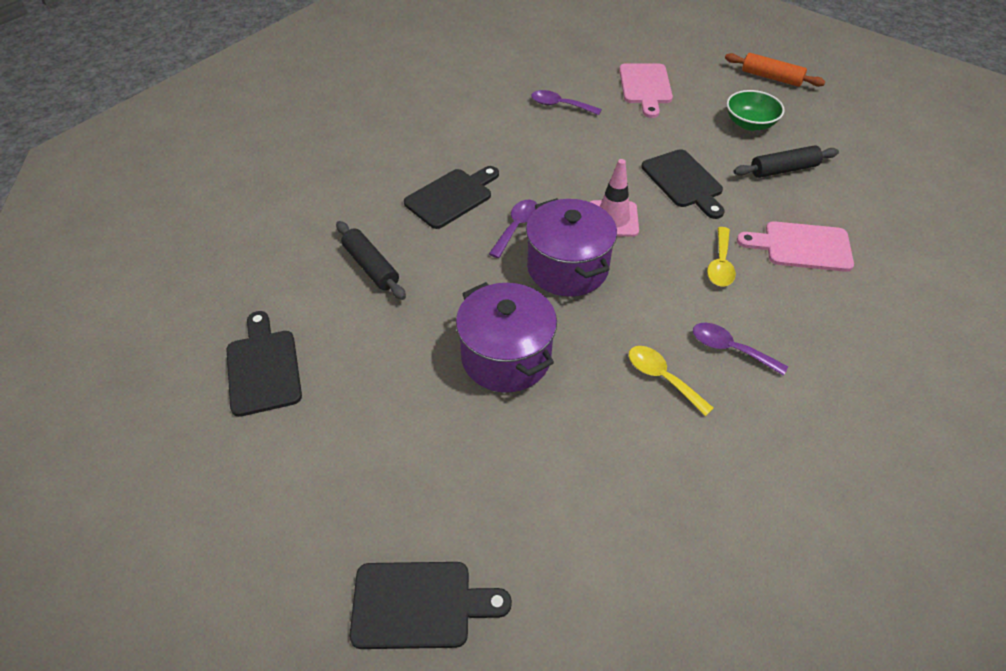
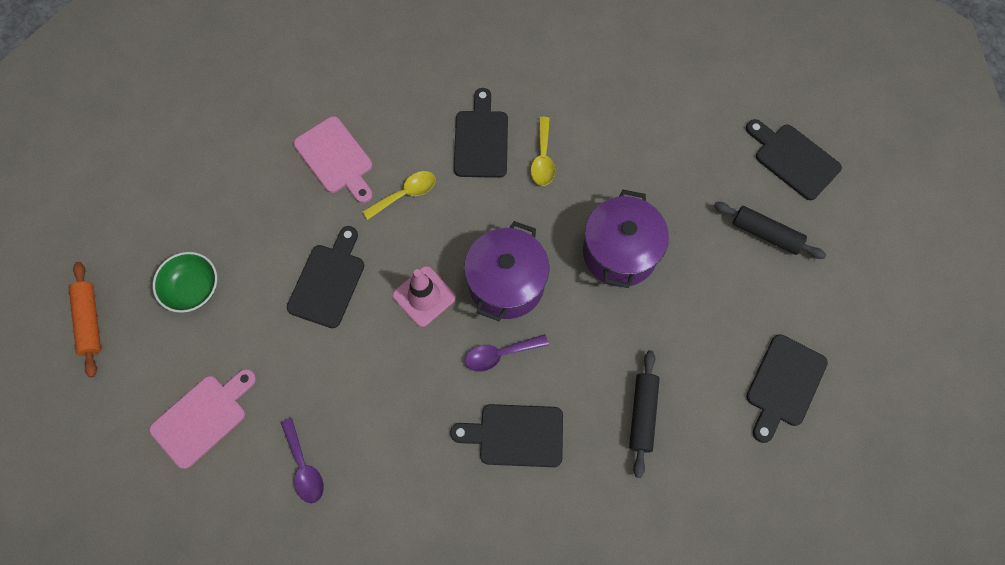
camera: 135 degrees left, 20 degrees up
(730, 349) = (481, 140): purple spoon -> black cutting board
(783, 170) = (244, 224): black rolling pin -> black rolling pin (766, 234)

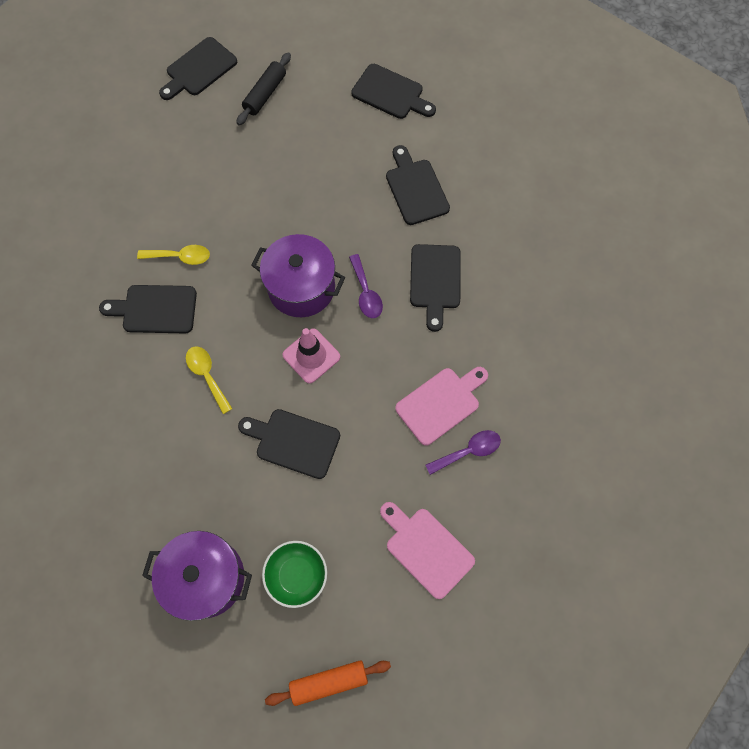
camera: 90 degrees left, 0 degrees up
(335, 158) = (162, 444): pink cutting board -> pink cutting board (441, 403)
(619, 252) = (276, 199): purple pot -> purple pot (206, 578)
(642, 414) = (415, 189): black rolling pin -> black cutting board

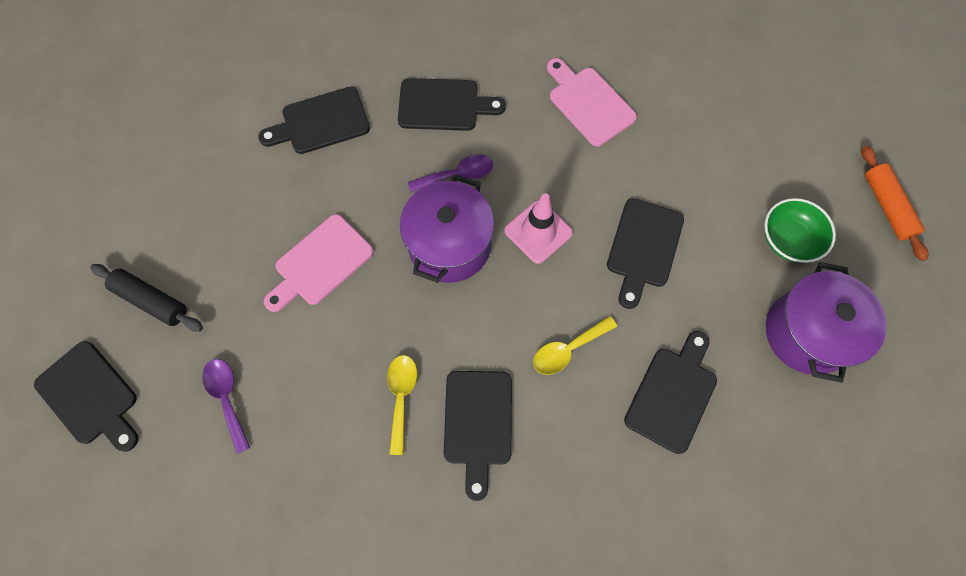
camera: 90 degrees left, 0 degrees up
(390, 93) = (177, 147): black cutting board -> black cutting board (673, 394)
(426, 549) = (743, 119): pink cutting board -> pink cutting board (320, 263)
(468, 451) = (638, 80): purple spoon -> purple spoon (227, 398)

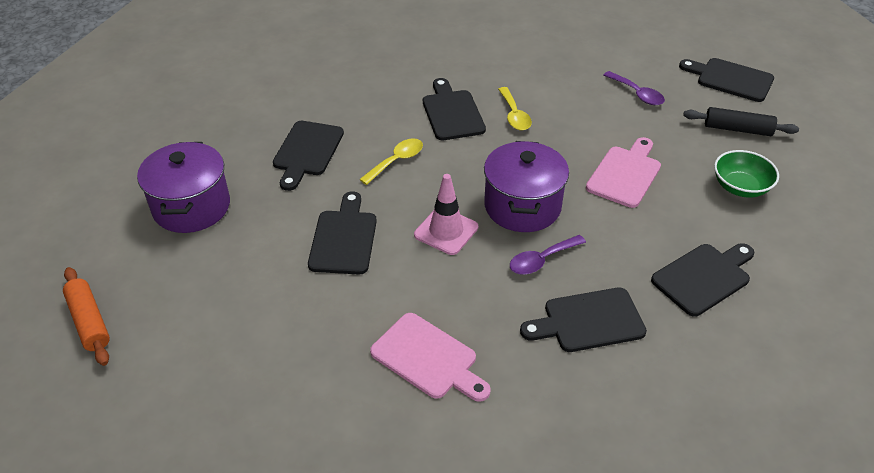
camera: 165 degrees right, 25 degrees down
(788, 239) = (200, 272): green bowl -> green bowl (740, 187)

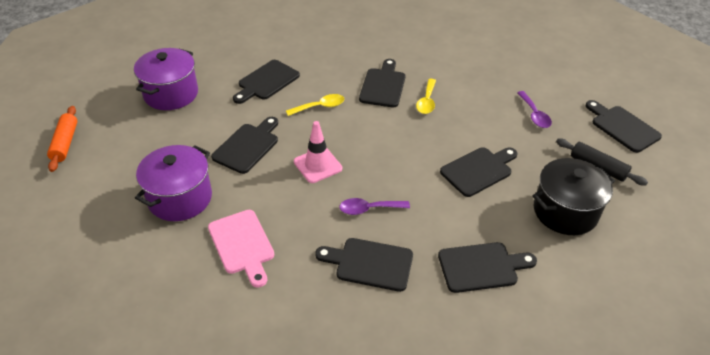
camera: 25 degrees right, 0 degrees up
(522, 206) = (384, 167): purple pot -> purple pot (180, 198)
(625, 174) = (478, 170): pink cutting board -> black cutting board
(740, 187) = (565, 211): green bowl -> black pot

